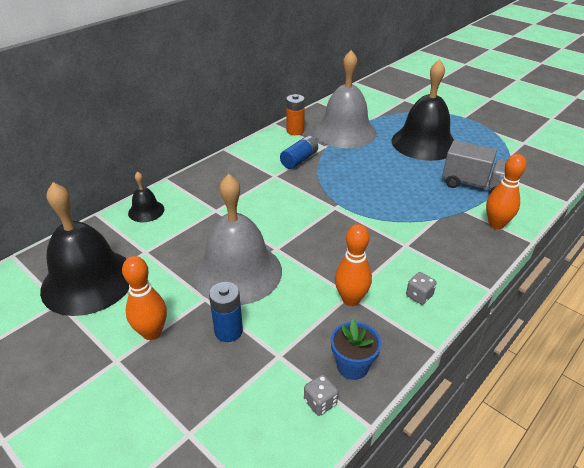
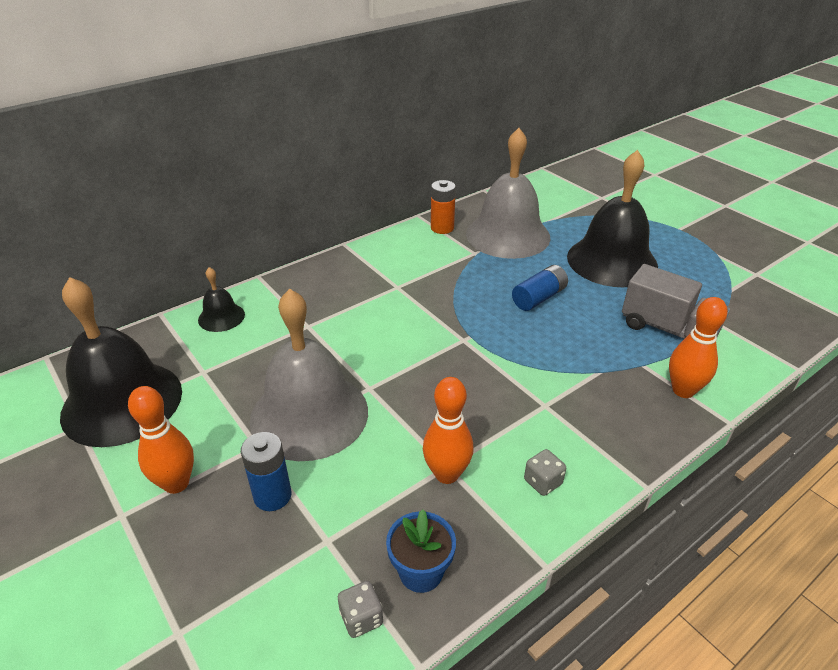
camera: 10 degrees right, 0 degrees up
(299, 160) = (436, 268): blue battery -> blue battery (539, 298)

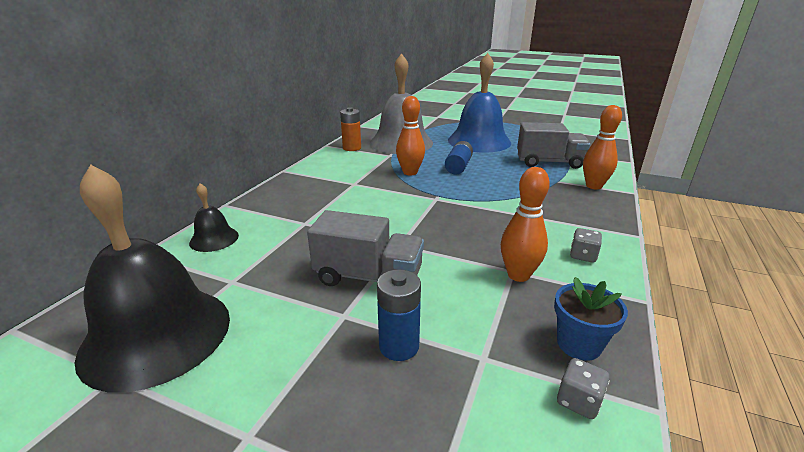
camera: 30 degrees left, 10 degrees down
(176, 483) = (289, 378): orange bowling pin -> orange bowling pin (410, 172)
(309, 414) = (368, 277): grey bell -> grey truck
(612, 261) = (479, 141): black bell -> blue bell

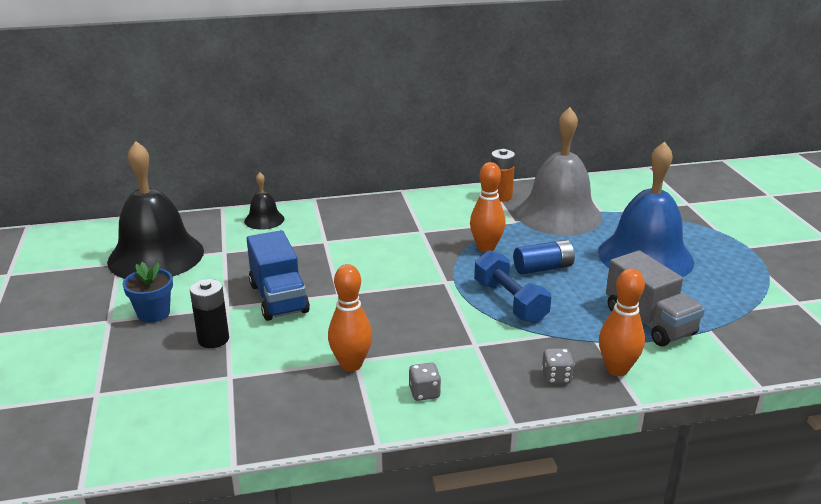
camera: 55 degrees right, 0 degrees up
(368, 277) = (279, 298): grey truck -> blue truck
(399, 346) = (213, 339): blue battery -> black battery
(488, 188) = (510, 302): none -> blue dumbbell
(578, 401) = (217, 426): grey dice -> grey dice (556, 377)
(579, 344) = (280, 415): blue flower pot -> blue flower pot (153, 313)

